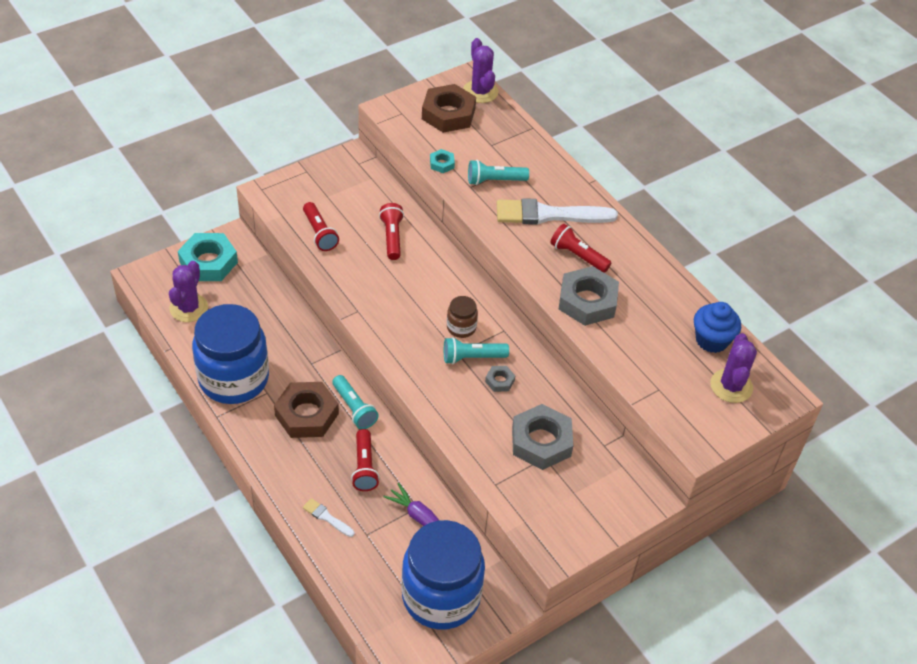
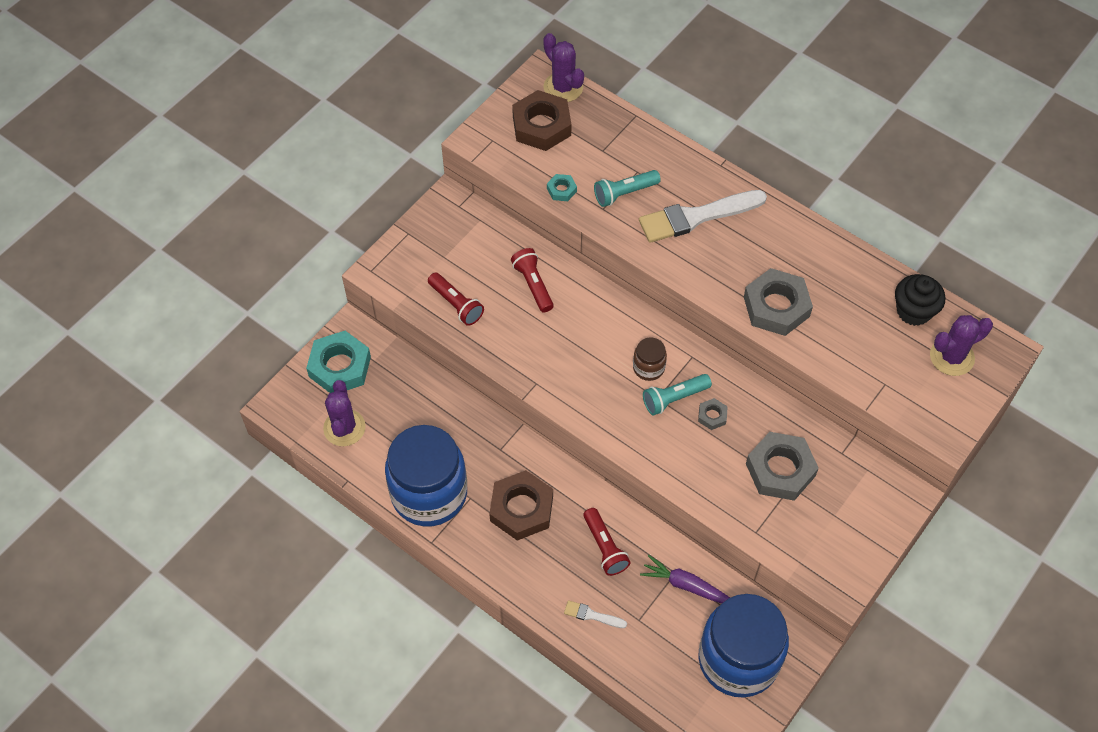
camera: 15 degrees left, 10 degrees up
(354, 408) = (566, 486): turquoise flashlight -> none
(578, 256) = (745, 256): red flashlight -> none
(711, 340) = (913, 311): blue cupcake -> black cupcake
(731, 386) = (952, 357): purple cactus -> purple cactus turned 75 degrees clockwise

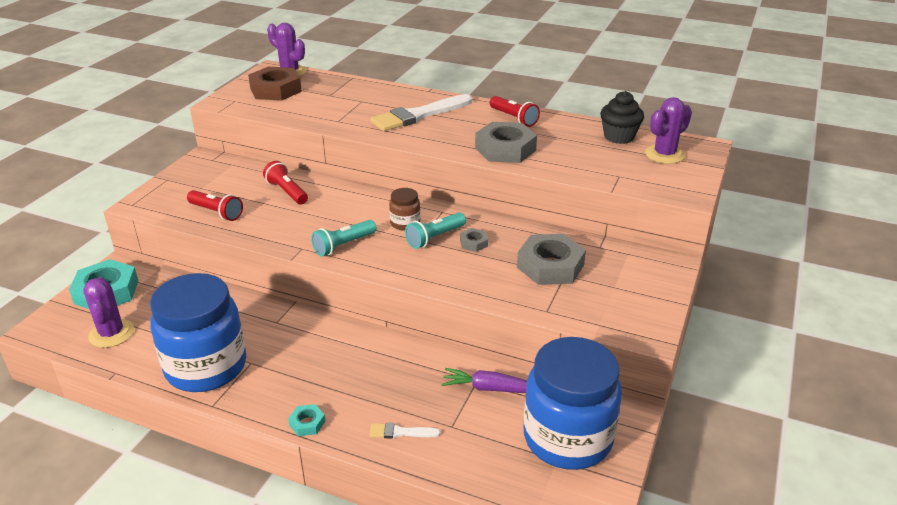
camera: 15 degrees left, 25 degrees down
(521, 509) = (306, 361): brown nut -> none
(561, 190) = (300, 116): turquoise nut -> turquoise nut (307, 423)
(604, 547) = (399, 375): red flashlight -> red flashlight (513, 118)
(624, 193) = (354, 111): turquoise flashlight -> turquoise flashlight (343, 245)

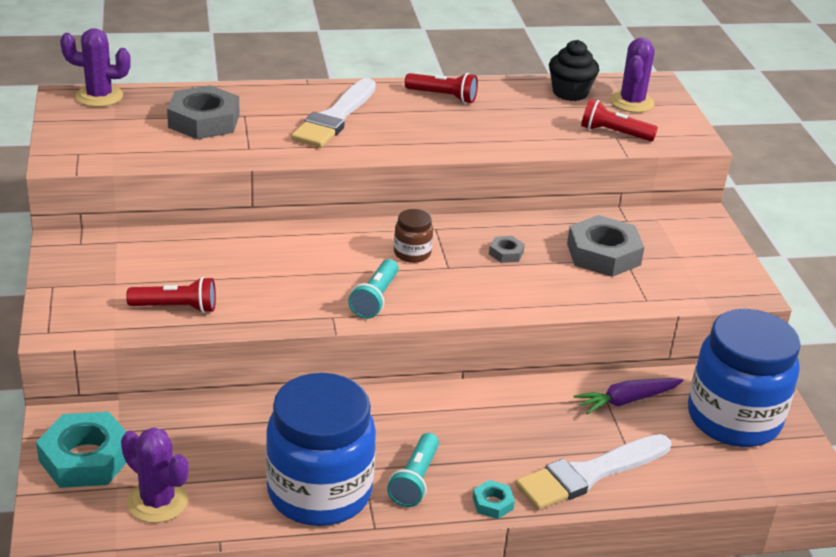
camera: 35 degrees left, 0 degrees up
(276, 90) = (114, 125): brown nut -> none
(287, 192) = (232, 256): red flashlight -> red flashlight (614, 133)
(400, 432) = (589, 474): white brush -> white brush, size x2.23
(435, 238) = (461, 260): turquoise flashlight -> turquoise flashlight (414, 480)
(505, 149) = (476, 136): grey nut -> grey nut (204, 121)

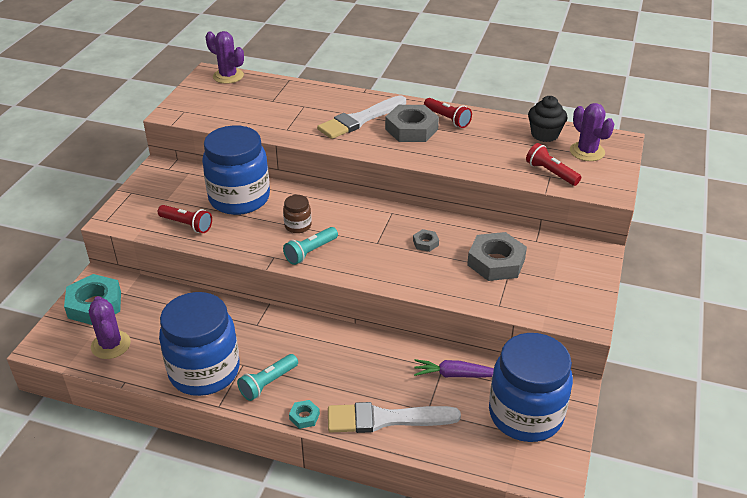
camera: 30 degrees right, 5 degrees up
(204, 121) = (275, 105): grey nut -> grey nut (411, 129)
(220, 257) = (239, 198): none -> blue jar
(412, 253) = (361, 226): brown jar -> brown jar (298, 226)
(632, 102) = (587, 152): purple cactus -> purple cactus turned 75 degrees counterclockwise

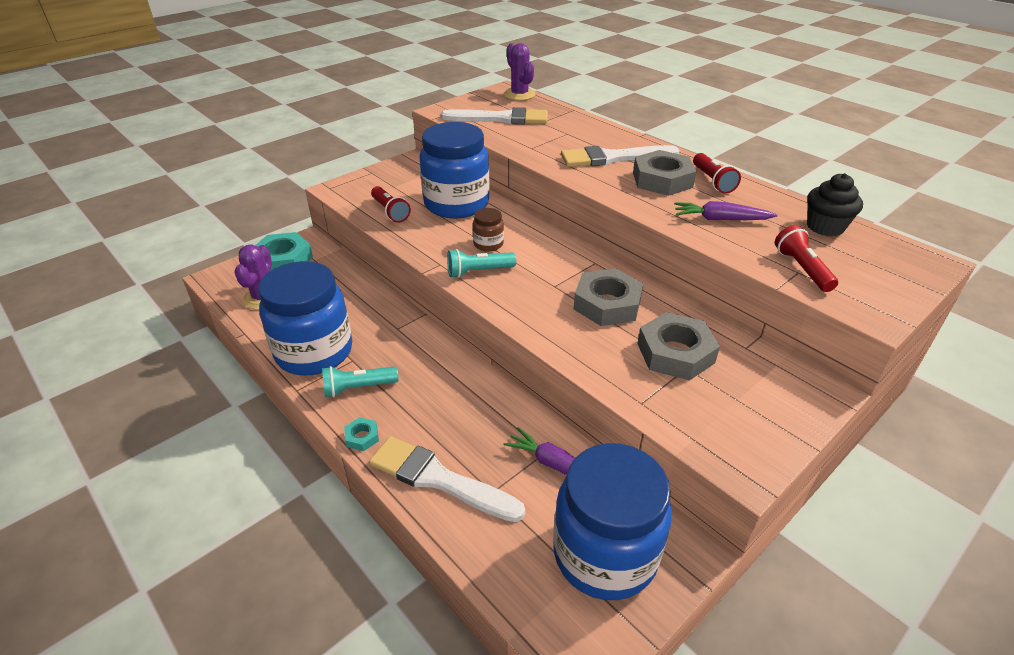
camera: 30 degrees right, 0 degrees up
(234, 107) = (501, 118): none -> white brush
(425, 243) = (607, 304): grey nut -> grey nut, size x2.16
(475, 150) = (720, 219): none -> purple carrot
(587, 152) = (872, 260): purple cactus -> none

